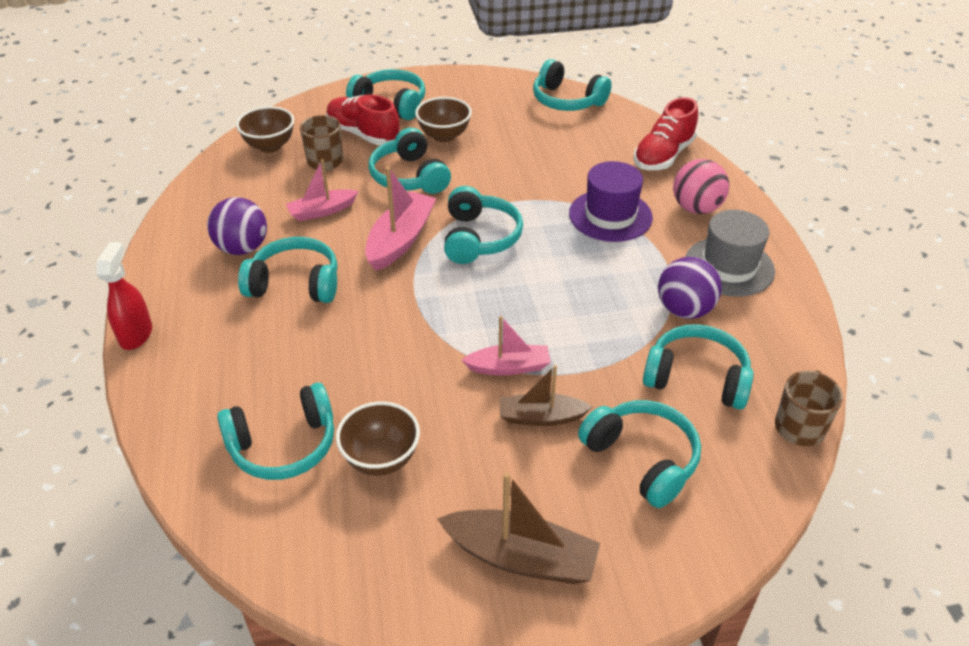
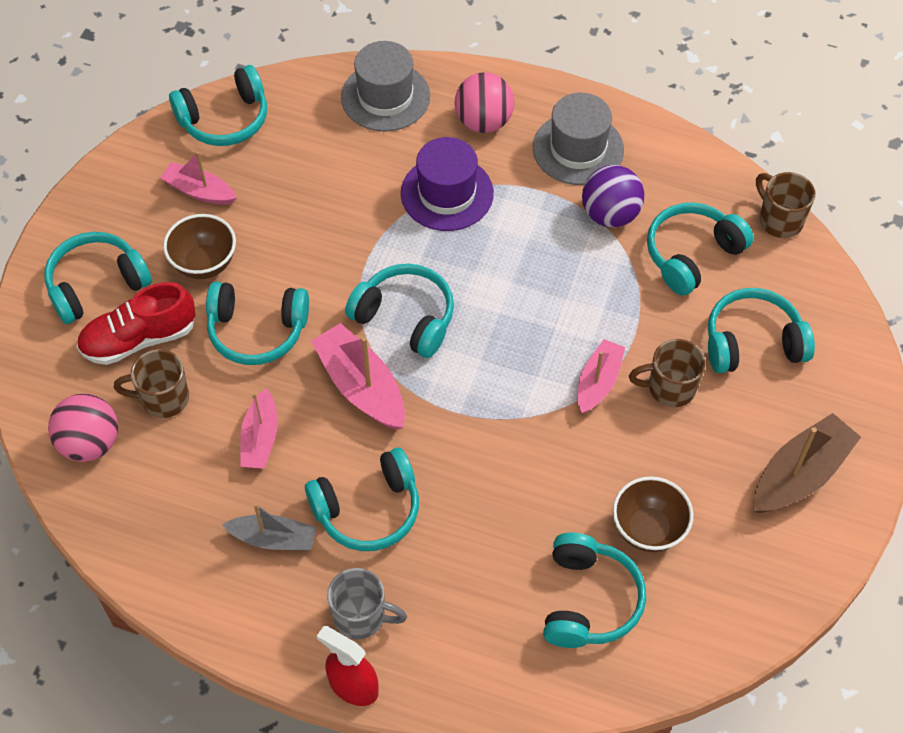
camera: 60 degrees left, 15 degrees up
(199, 316) = (361, 617): none -> grey mug
(242, 248) = (273, 539): purple ball -> grey boat
(270, 146) = (90, 443): brown bowl -> pink ball
(295, 284) = (368, 509): turquoise headphones -> turquoise headphones turned 150 degrees counterclockwise
(499, 113) = (199, 191): none -> pink boat
(541, 417) = (669, 388): brown boat -> brown mug
(663, 155) = (385, 97): red shoe -> grey hat

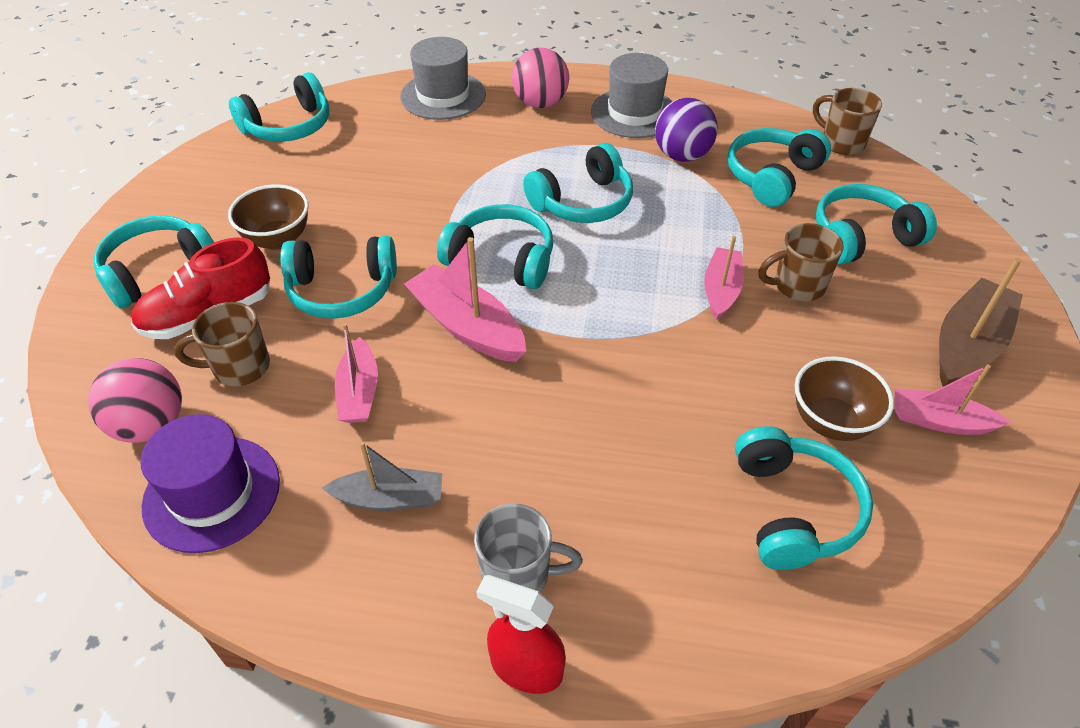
camera: 10 degrees left, 10 degrees down
(199, 191) = (267, 182): pink boat -> pink boat (939, 421)
(368, 509) = (500, 448): turquoise headphones -> turquoise headphones (583, 202)
(447, 193) = (519, 157): purple hat -> purple hat (212, 493)

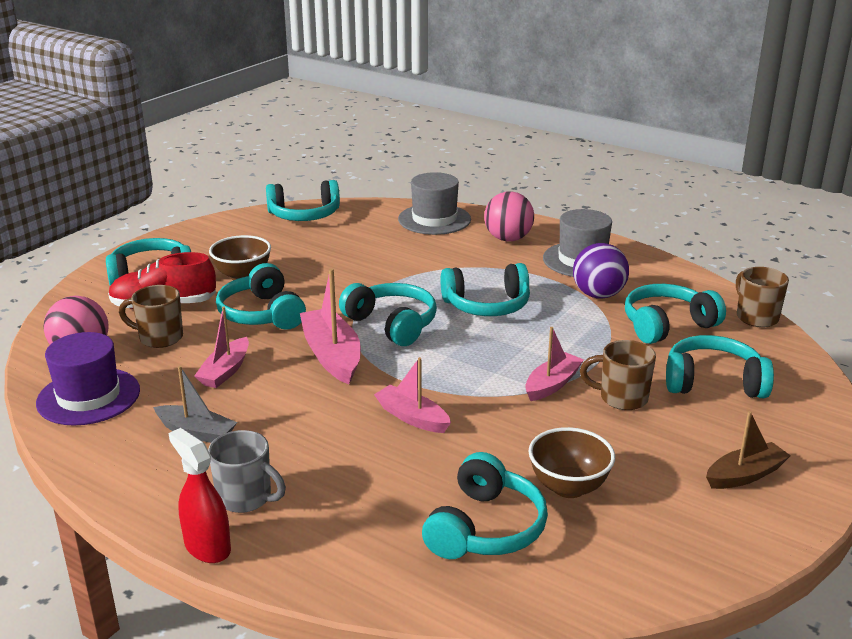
camera: 25 degrees right, 20 degrees down
(342, 290) = (262, 314): turquoise headphones -> turquoise headphones turned 45 degrees clockwise
(939, 421) = (667, 514): pink boat -> pink boat (412, 417)
(967, 345) = (745, 475): brown boat -> brown boat, size x0.65

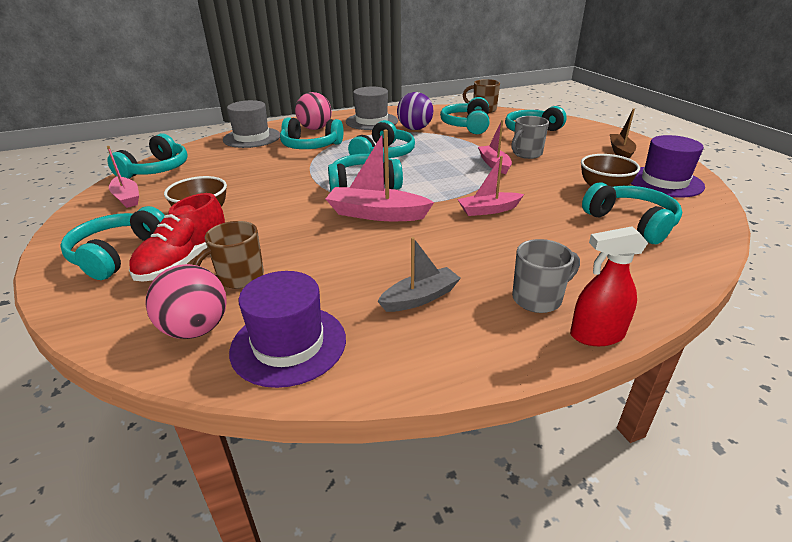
camera: 55 degrees left, 5 degrees up
(225, 371) = (341, 260): pink boat -> pink boat (127, 198)
(262, 314) = (276, 223): turquoise headphones -> turquoise headphones (310, 146)
(621, 398) = (526, 154): brown mug -> grey mug
(666, 536) = (664, 182): none -> purple hat

